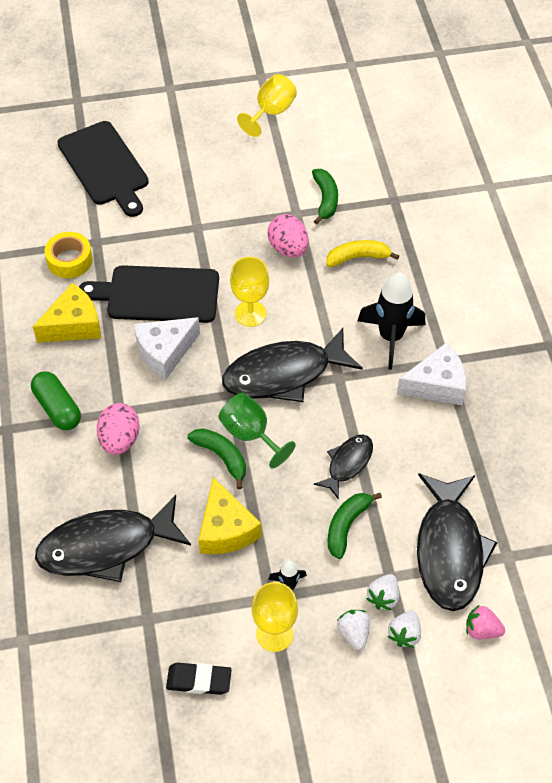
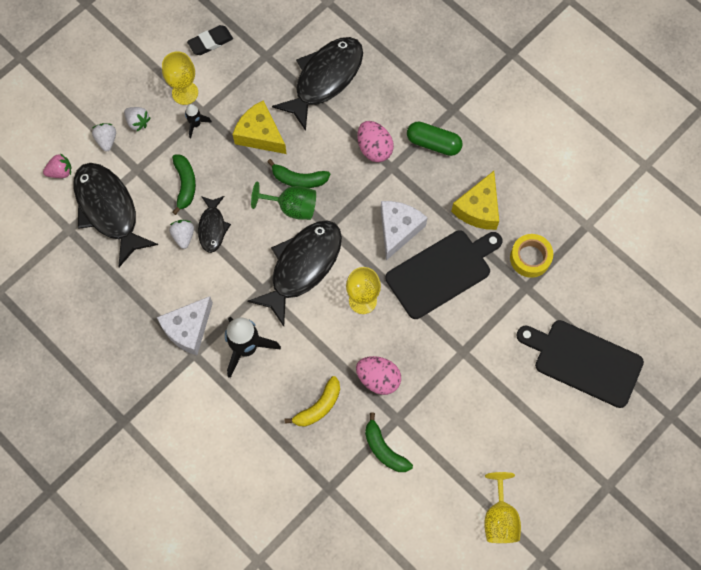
camera: 145 degrees right, 15 degrees up
(383, 597) = (133, 154): white strawberry -> white strawberry (183, 236)

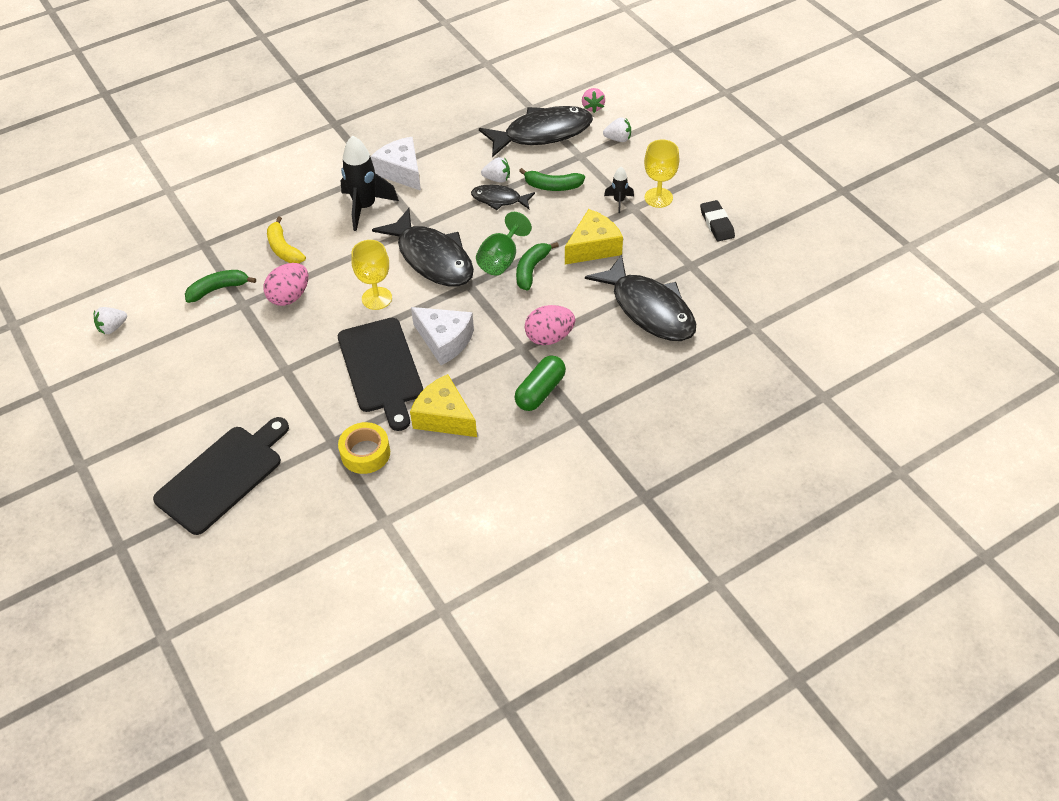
camera: 105 degrees right, 20 degrees down
(138, 122) = (632, 161): white strawberry -> white strawberry (112, 328)
(499, 518) = (103, 365): yellow goblet -> none

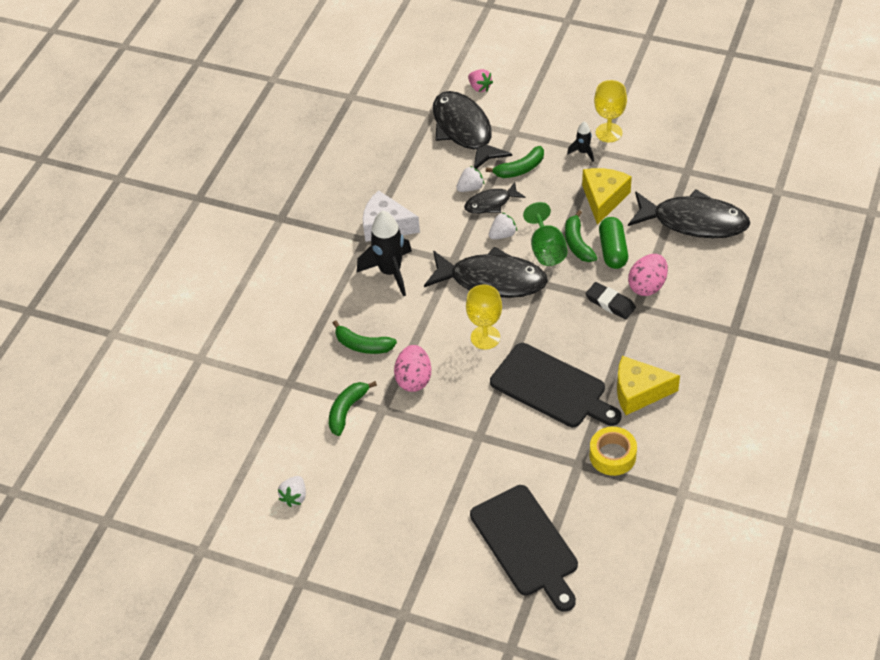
camera: 35 degrees left, 0 degrees up
(223, 476) = (526, 544): black cutting board -> black cutting board turned 150 degrees clockwise
(284, 249) = (363, 345): yellow banana -> green banana
(445, 341) = (574, 336): white cheese -> none
(540, 391) = (685, 329): green capsule -> green capsule (613, 250)
(542, 133) = (464, 131): black fish -> black fish turned 60 degrees counterclockwise
(618, 139) = (528, 103): white strawberry -> white strawberry (502, 234)
(717, 223) = (671, 128): black eraser -> black eraser (610, 303)

